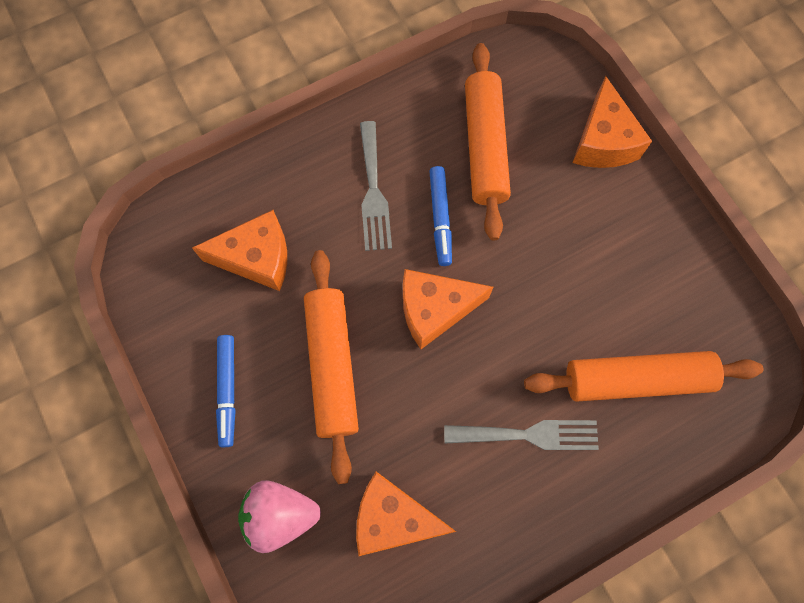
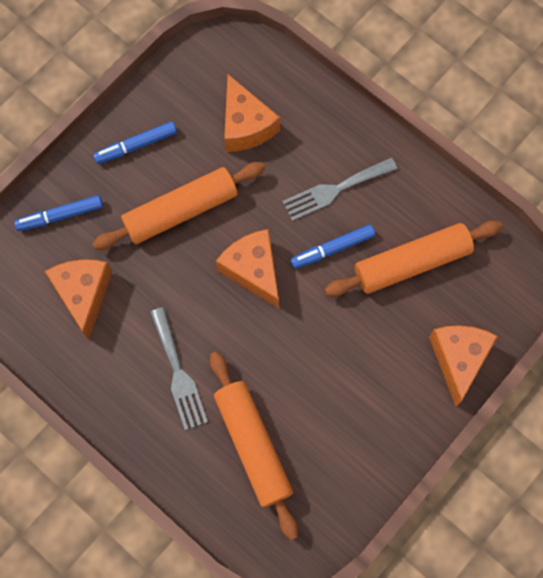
camera: 70 degrees right, 0 degrees up
(280, 515) = (60, 216): pink strawberry -> blue marker
(603, 141) = (458, 359): orange cheese -> orange cheese turned 120 degrees clockwise

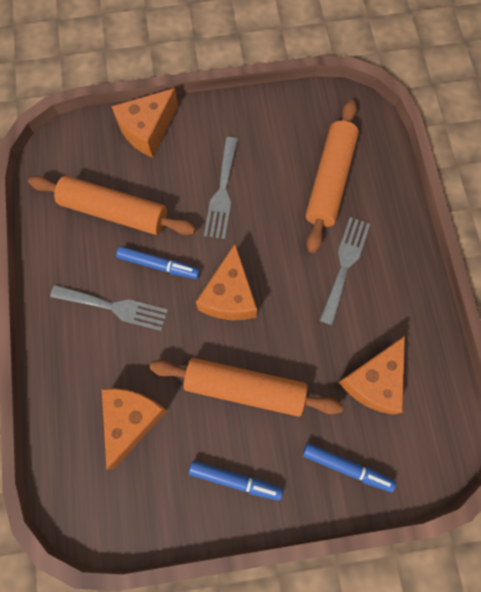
camera: 140 degrees left, 0 degrees up
(338, 354) = (222, 192): none -> grey fork

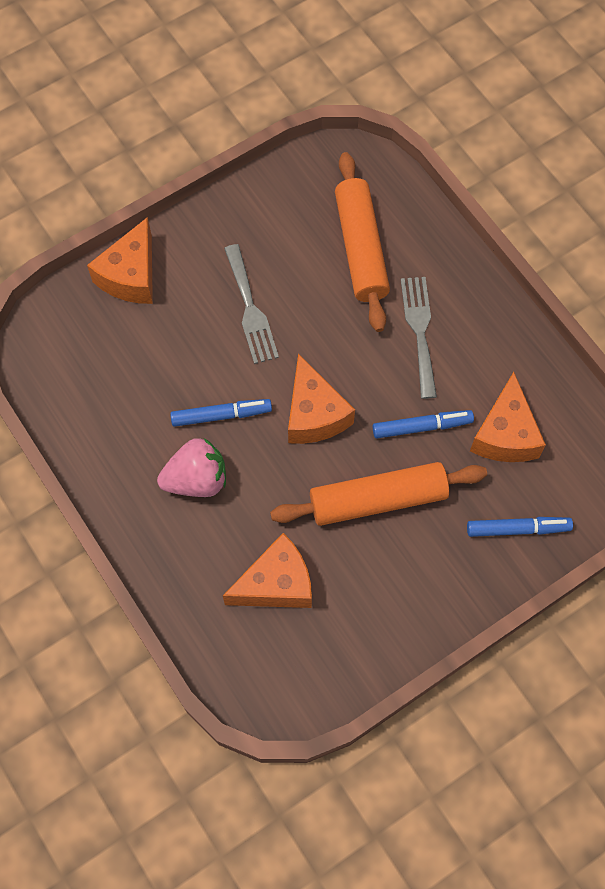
camera: 25 degrees left, 5 degrees down
(114, 212) = (141, 380): orange rolling pin -> none
(114, 307) = (196, 479): grey fork -> pink strawberry
(131, 420) = (276, 584): orange cheese -> orange cheese turned 75 degrees clockwise
(235, 480) = (413, 592): blue marker -> blue marker (422, 427)

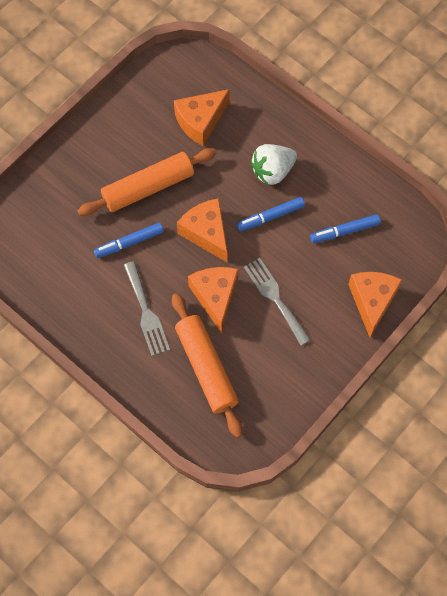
camera: 165 degrees right, 0 degrees up
(196, 479) = (272, 171): pink strawberry -> white strawberry
(505, 434) = (70, 252): orange cheese -> orange cheese (215, 297)
(518, 529) = (51, 191): blue marker -> blue marker (344, 231)

